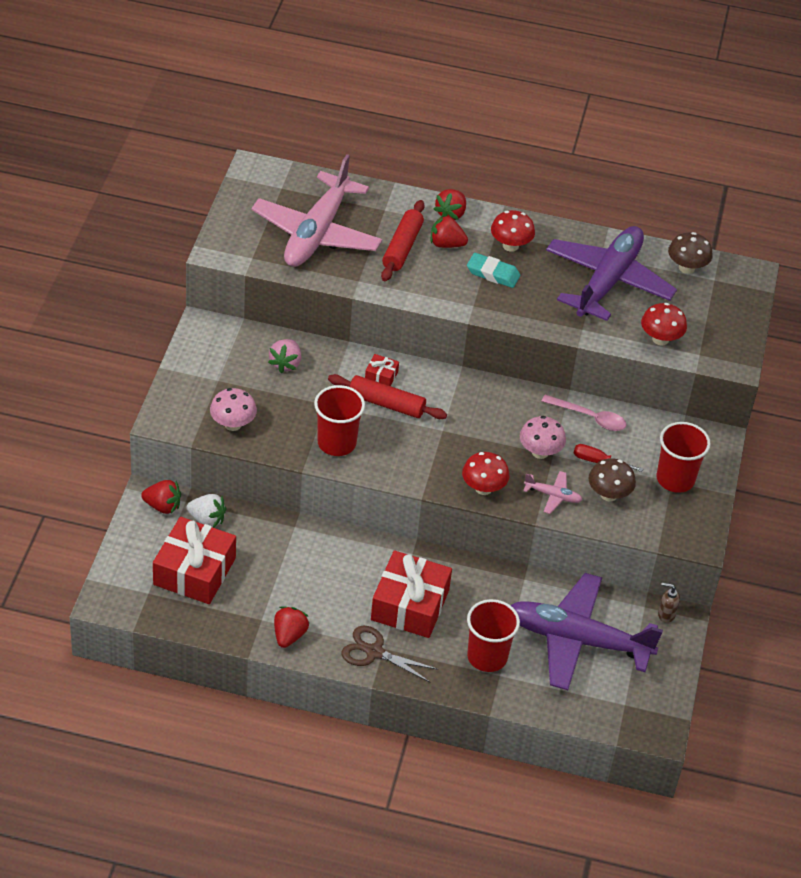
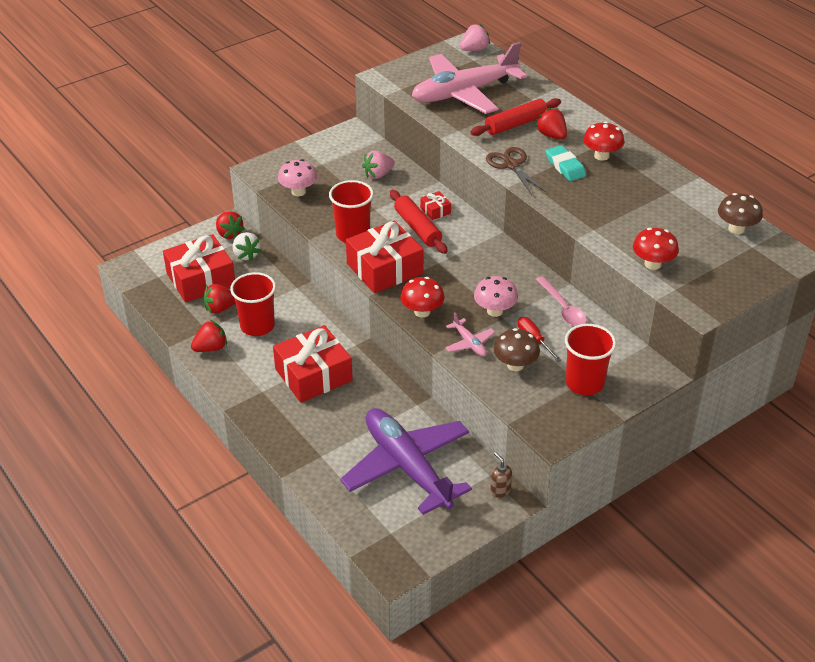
camera: 45 degrees right, 5 degrees down
(268, 174) = (474, 49): none -> pink strawberry
(374, 652) = (252, 390): brown scissors -> brown scissors (511, 165)
(404, 463) = (384, 268): none -> red gift
(451, 214) = (579, 120): red strawberry -> red strawberry (220, 308)
(487, 657) = (326, 438): red cup -> red cup (257, 326)
(608, 281) = (654, 209): purple plane -> none

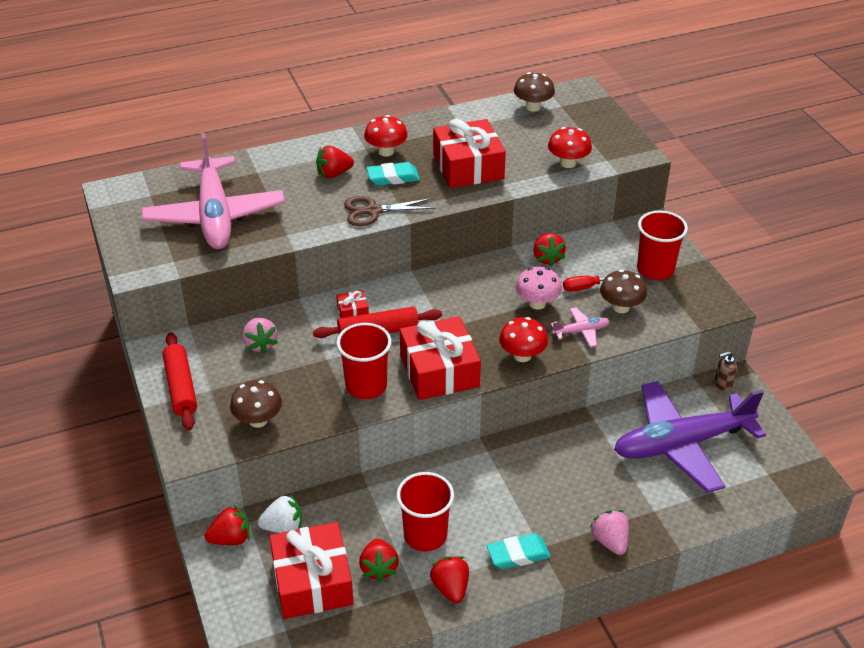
camera: 75 degrees left, 0 degrees up
(251, 379) = (518, 554): none -> turquoise eraser
(298, 192) = (258, 420): pink mushroom -> brown mushroom
(313, 375) = (527, 496): red gift -> red gift (468, 167)
(474, 49) = (128, 190): pink strawberry -> pink strawberry (610, 541)
(516, 124) = (299, 192): red rolling pin -> red rolling pin (181, 387)
(563, 308) = (547, 258): pink spoon -> red strawberry

